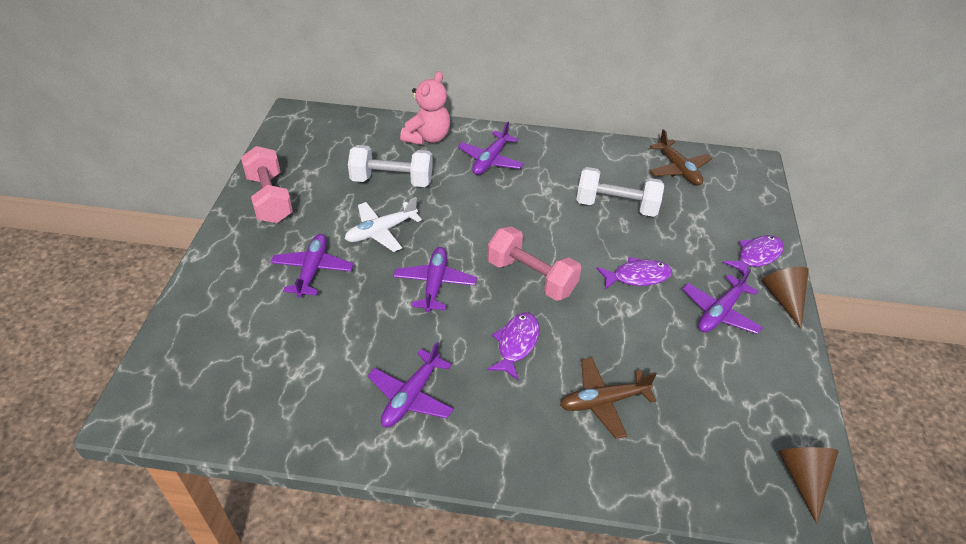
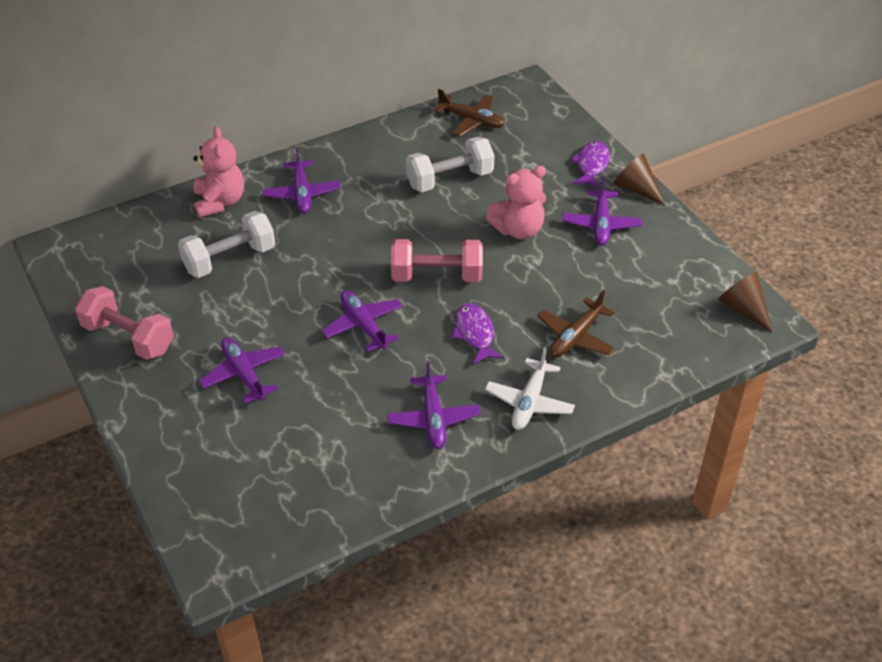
camera: 35 degrees left, 0 degrees up
(381, 231) = (269, 309): white plane -> white plane (529, 402)
(637, 276) = (518, 230): purple fish -> pink teddy bear

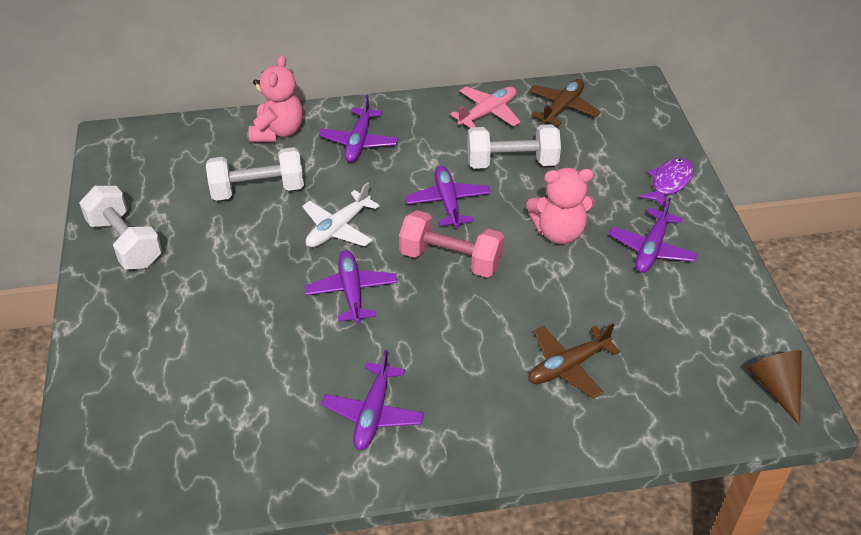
camera: 20 degrees right, 0 degrees up
(128, 338) = (125, 243): pink dumbbell -> white dumbbell
(243, 374) = (210, 310): purple plane -> purple plane (447, 202)
(407, 140) = (488, 113): none -> pink plane
(471, 120) = (562, 108): brown plane -> brown plane turned 105 degrees counterclockwise
(475, 333) = (461, 332): purple fish -> none
(529, 402) = (483, 426): white plane -> white plane (338, 228)
(636, 189) = (708, 220): brown cone -> none

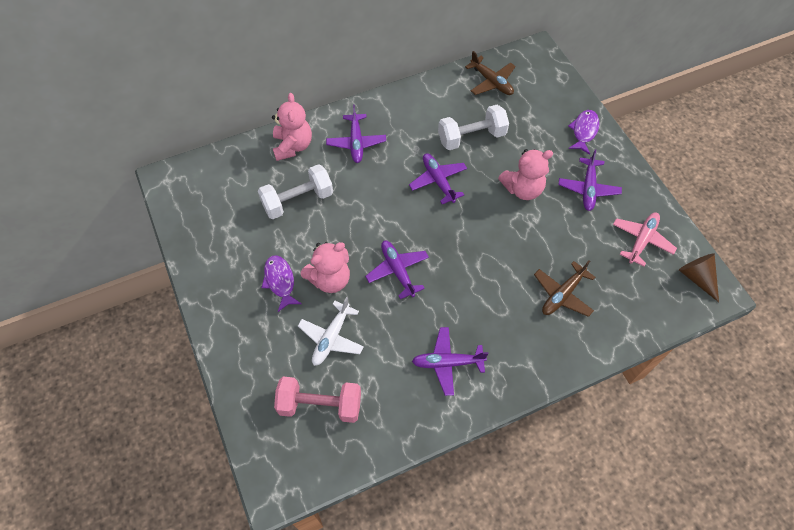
camera: 15 degrees left, 15 degrees up
(125, 243) = (218, 268): white dumbbell -> none
(195, 272) = (280, 281): none -> purple fish
(259, 283) = (330, 279): none -> pink teddy bear
(338, 228) = (369, 220): white plane -> white plane (331, 338)
(373, 413) = (447, 363): purple plane -> purple plane turned 90 degrees clockwise
(451, 259) = (457, 228): pink dumbbell -> pink dumbbell (320, 405)
(488, 113) = (440, 97): pink plane -> pink plane (641, 240)
(562, 108) = (491, 82): brown plane -> brown plane turned 120 degrees clockwise

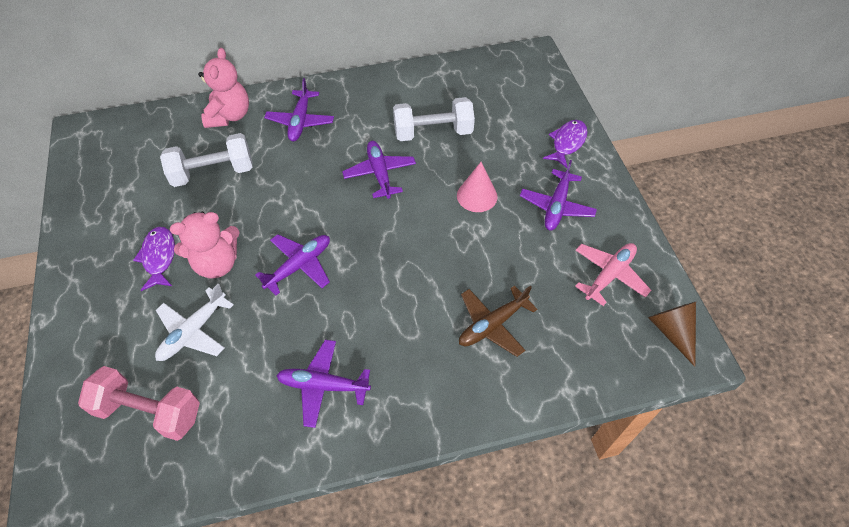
camera: 10 degrees right, 5 degrees down
(397, 271) = (299, 266): purple plane -> purple plane turned 60 degrees clockwise
(491, 82) = (473, 79): brown plane -> none
(522, 189) = (477, 196): pink teddy bear -> pink cone

